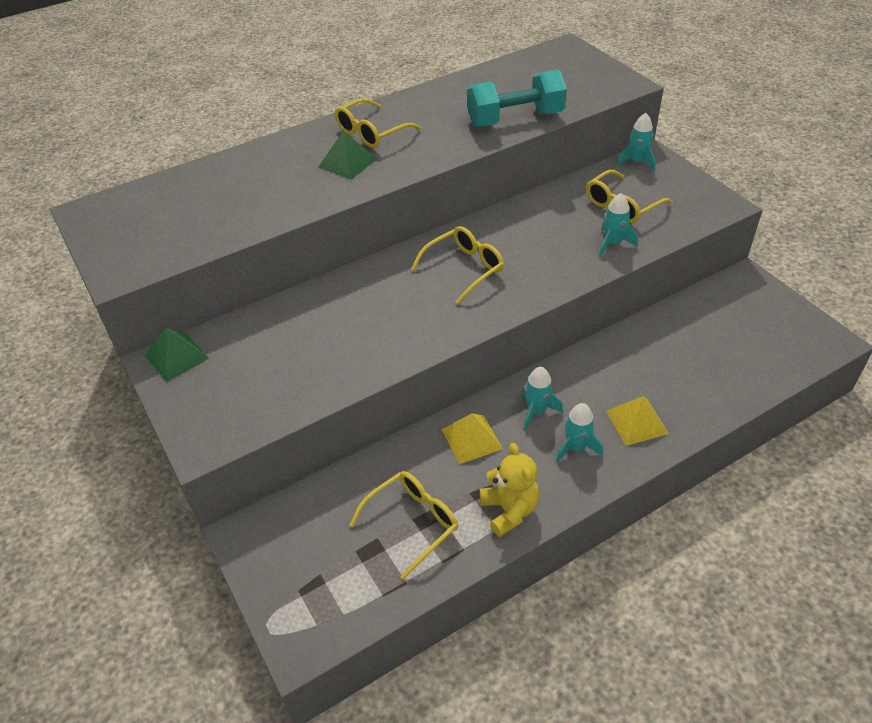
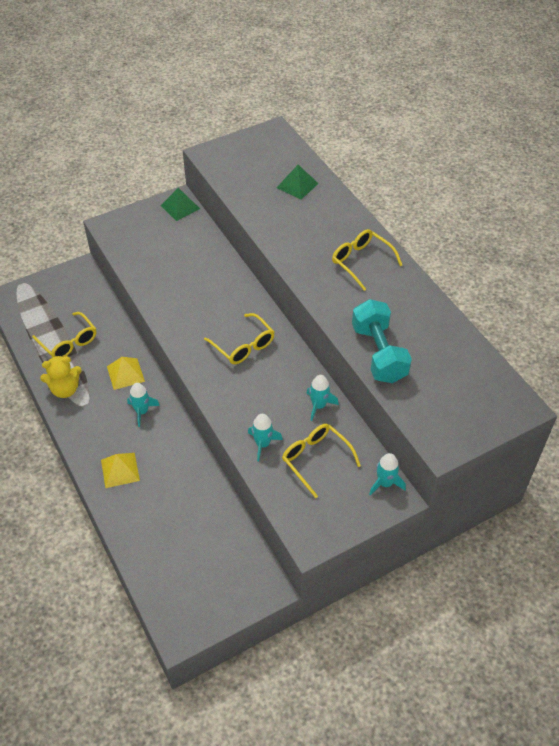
camera: 90 degrees right, 5 degrees up
(347, 163) = (319, 249): green pyramid -> green pyramid (297, 185)
(576, 447) = (105, 430): turquoise rocket -> turquoise rocket (318, 405)

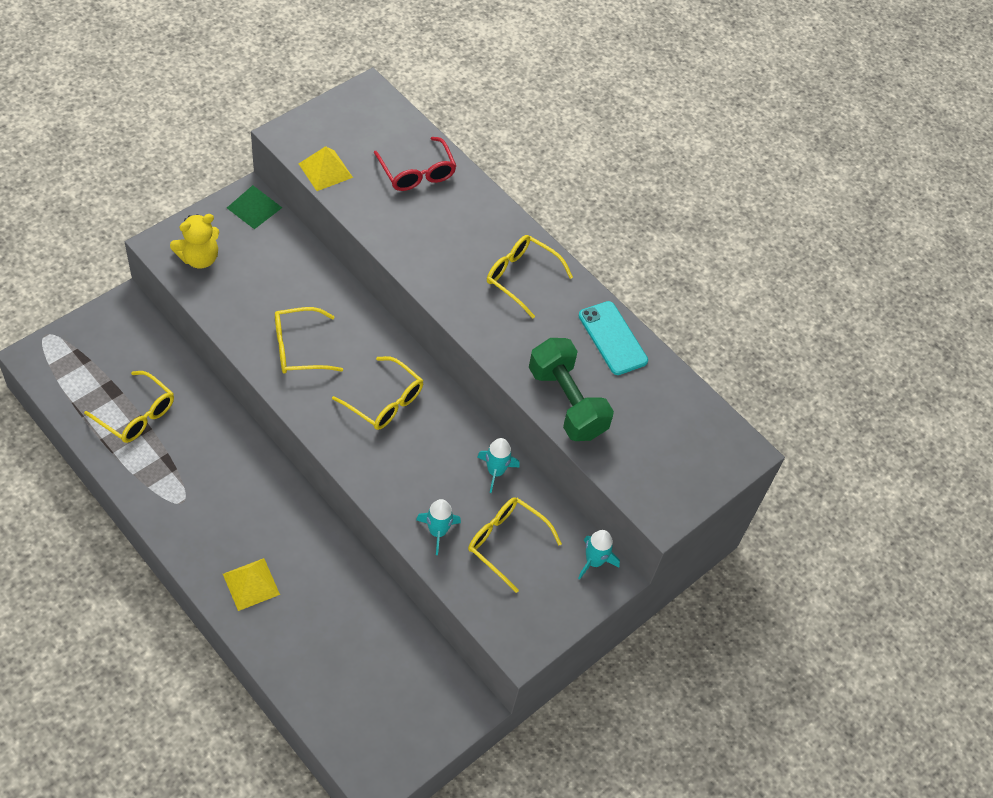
camera: 20 degrees left, 5 degrees up
(65, 389) = (149, 483): yellow teddy bear -> yellow teddy bear (199, 258)
(125, 373) = (225, 450): yellow pyramid -> yellow pyramid (325, 170)
(142, 411) = (260, 500): turquoise rocket -> none
(188, 302) = (298, 348): none -> yellow glasses
(297, 185) = (417, 173): green pyramid -> red glasses
(379, 353) = (567, 402): turquoise dumbbell -> green dumbbell
(426, 311) = (612, 338): none -> turquoise phone

